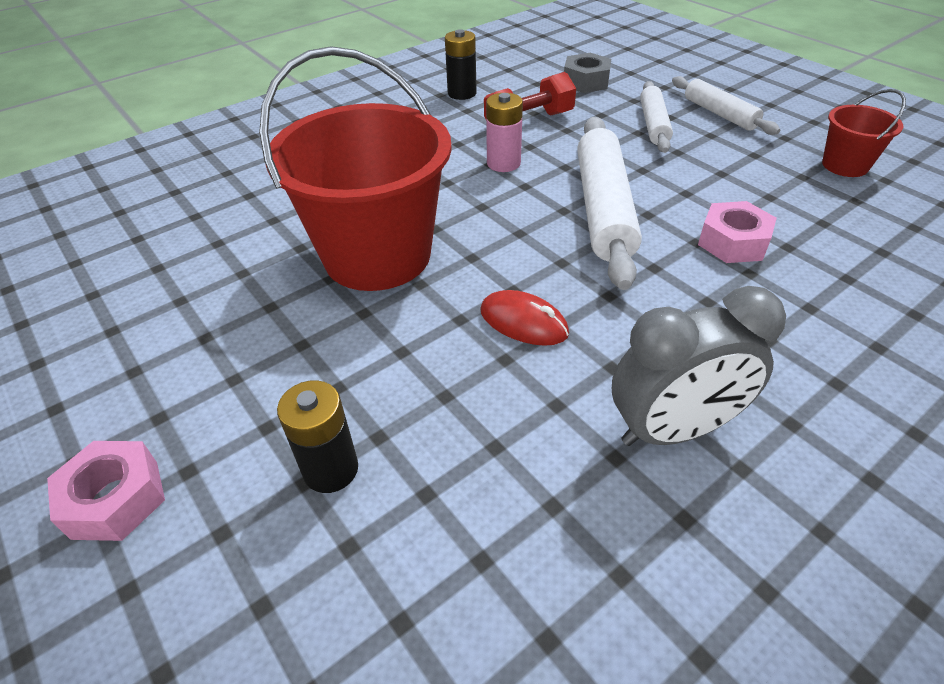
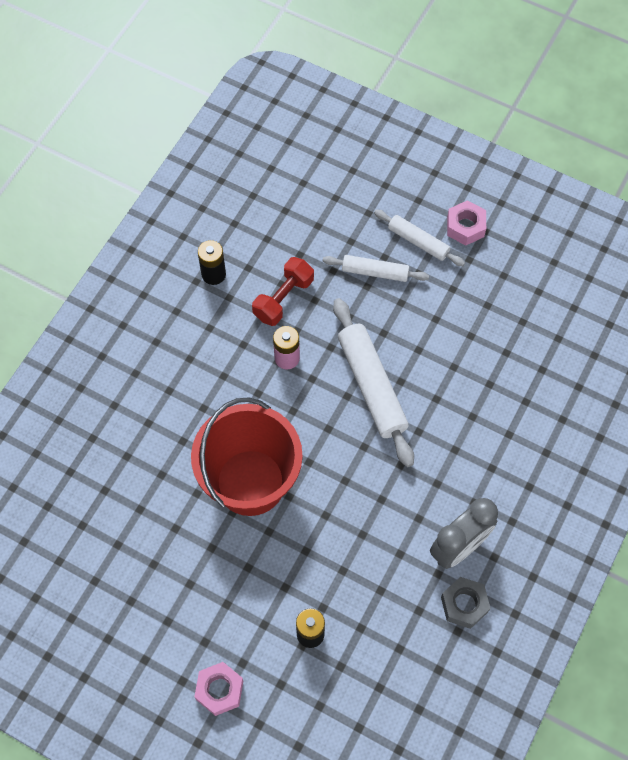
camera: 25 degrees left, 20 degrees up
(523, 322) = (361, 504): red mouse -> none
(586, 82) = (305, 224): grey nut -> grey nut (464, 604)
(653, 124) = (375, 272): white rolling pin -> white rolling pin turned 60 degrees counterclockwise
(732, 242) = (457, 391): pink nut -> pink nut (465, 227)
(845, 165) = (512, 283): red bucket -> none

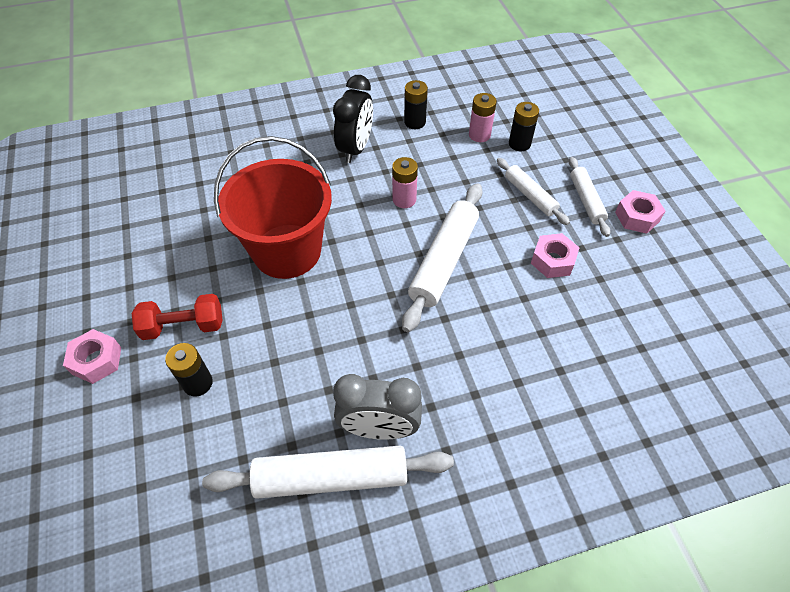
camera: 45 degrees right, 10 degrees down
(195, 343) = (355, 148): none -> black clock
(279, 243) = (479, 135): none -> pink battery
(283, 298) = (444, 165): red dumbbell -> red dumbbell (183, 326)
(319, 226) = (519, 144): none -> black battery
(444, 318) = (552, 260): none -> pink nut
(464, 604) = (331, 477): grey nut -> white rolling pin

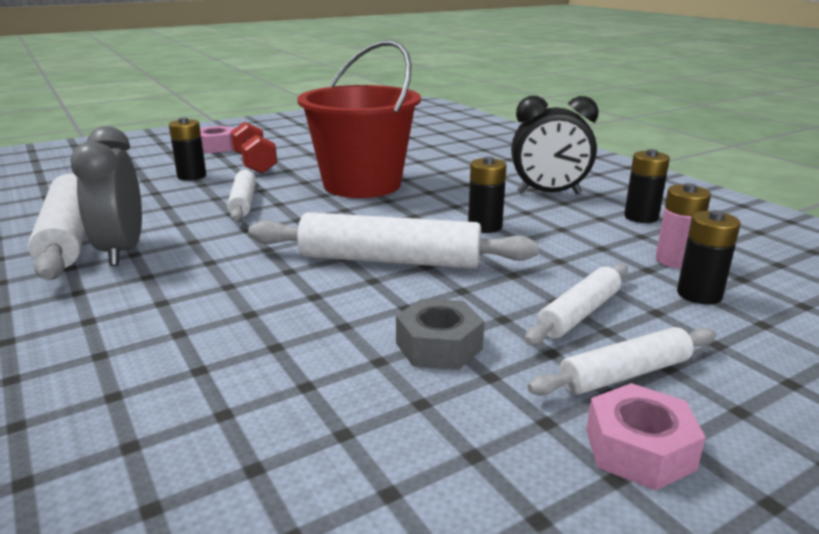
camera: 75 degrees right, 30 degrees down
(296, 340) = (243, 202): none -> white rolling pin
(404, 199) = (485, 226): pink battery -> black battery
(552, 260) = (439, 346): pink nut -> grey nut

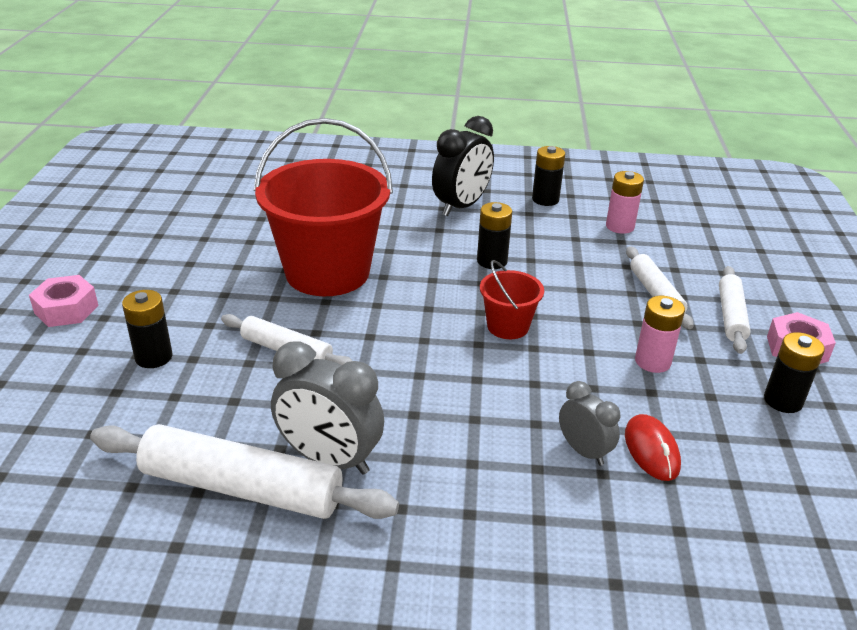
camera: 55 degrees left, 10 degrees up
(226, 349) = (584, 451): none -> grey clock
(255, 164) = (173, 305): red dumbbell -> none
(266, 388) = (651, 450): none -> red mouse
(389, 260) = (508, 326): white rolling pin -> red bucket
(439, 346) = (652, 361): grey nut -> pink battery
(699, 294) = (667, 245): black battery -> black battery (783, 401)

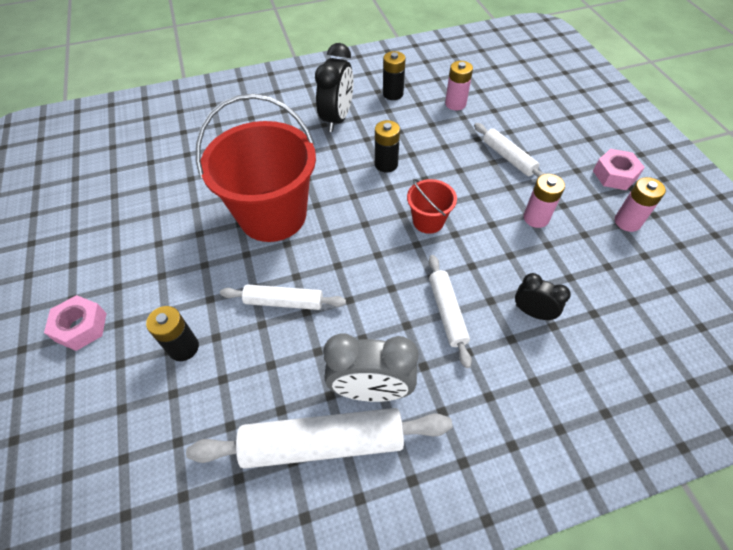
camera: 20 degrees left, 20 degrees up
(584, 451) = (532, 312): grey clock -> black clock
(651, 450) = (572, 294): red mouse -> none
(731, 316) = (563, 161): white rolling pin -> white rolling pin (447, 312)
(783, 401) = (627, 222): black battery -> pink battery

